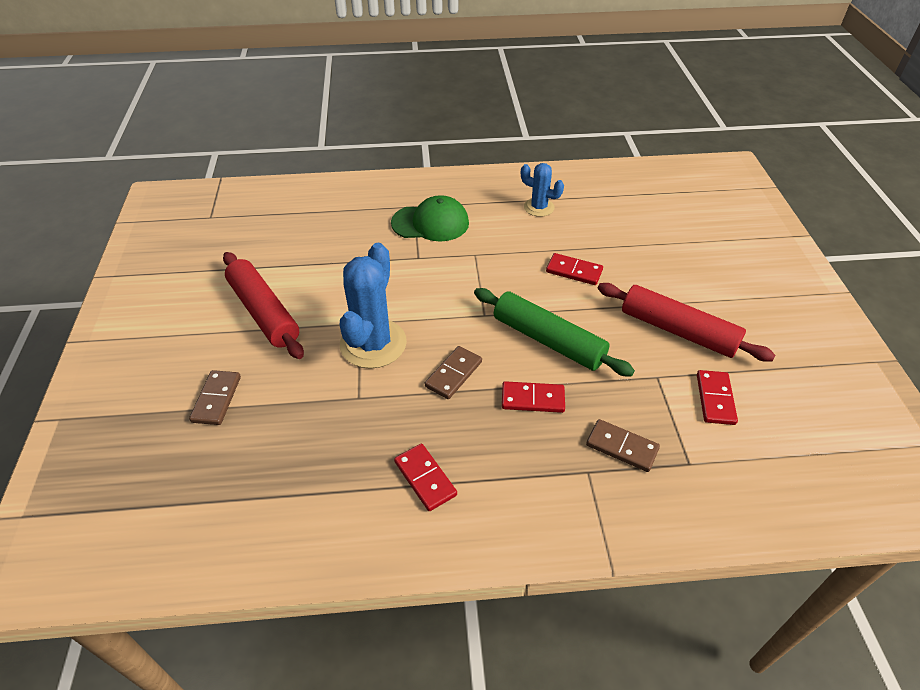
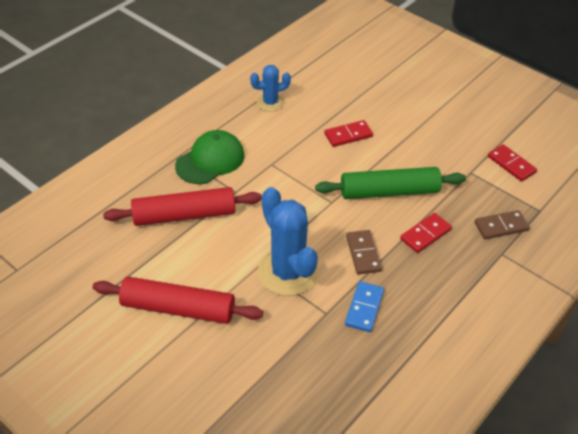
camera: 45 degrees left, 0 degrees up
(217, 399) = (234, 391): brown domino -> none
(393, 417) = (364, 308): none -> blue domino
(425, 478) = (429, 327): red domino -> none
(678, 331) = (449, 136): red rolling pin -> red rolling pin (184, 215)

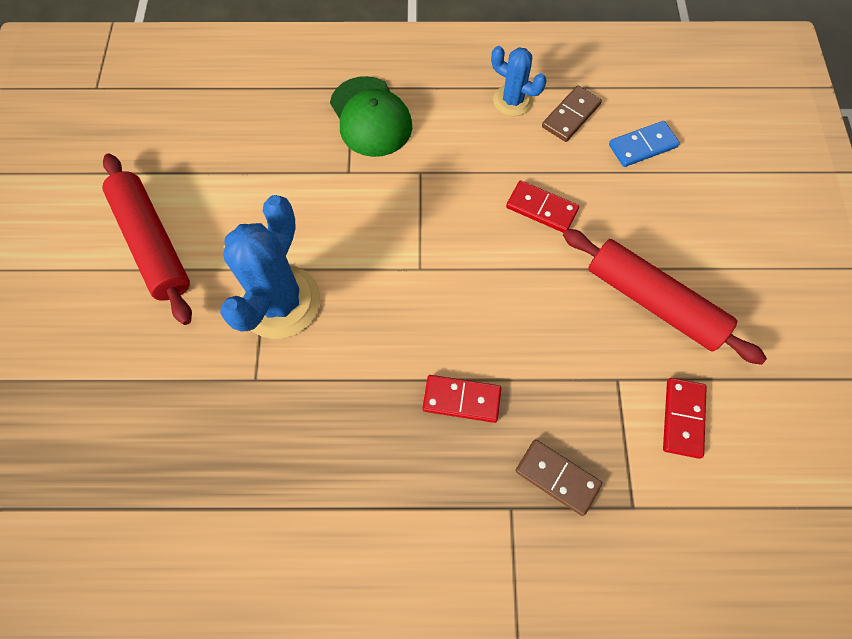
camera: 50 degrees right, 20 degrees up
(184, 215) = (275, 155): red rolling pin -> red rolling pin (653, 302)
(210, 160) = (370, 117): green cap -> green cap turned 60 degrees clockwise
(363, 253) = (371, 355): brown domino -> brown domino (570, 116)
(364, 308) = (293, 412): blue domino -> blue domino (642, 146)
(389, 192) = (493, 314): green rolling pin -> none

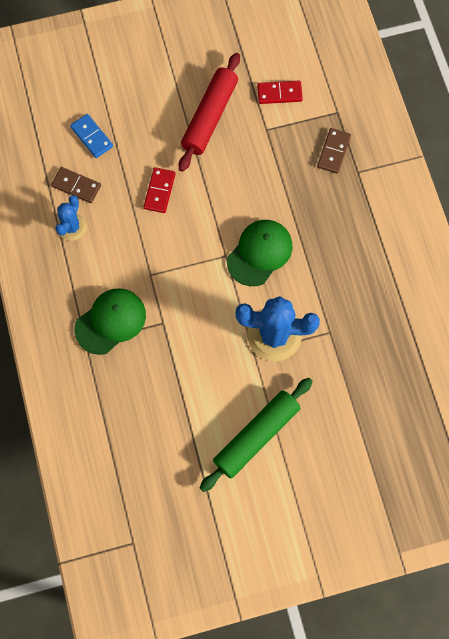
camera: 105 degrees left, 5 degrees up
(153, 243) = (256, 436): red rolling pin -> green rolling pin
(410, 315) = (259, 253): none -> green cap
(461, 399) = (305, 210): red domino -> none

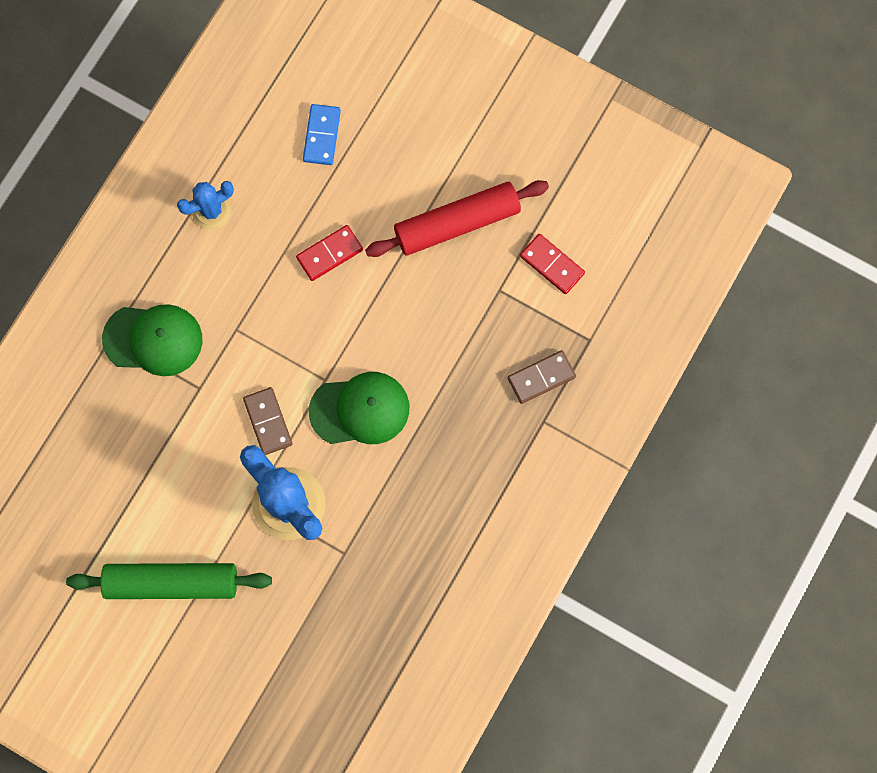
camera: 45 degrees right, 5 degrees up
(76, 186) = (257, 173): brown domino -> brown domino (268, 421)

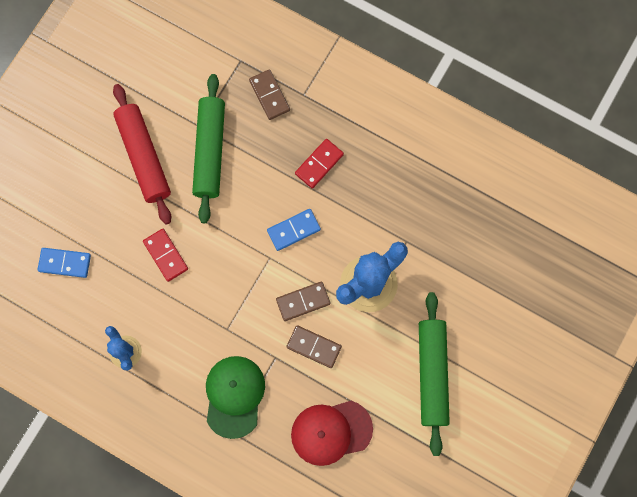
camera: 90 degrees left, 0 degrees up
(105, 456) = (331, 432): none -> red cap
(210, 435) = (314, 347): none -> brown domino
(360, 409) = (293, 230): green cap -> blue domino
(464, 304) = (210, 151): none -> green rolling pin
(552, 264) = (180, 86): red domino -> red domino (319, 164)

